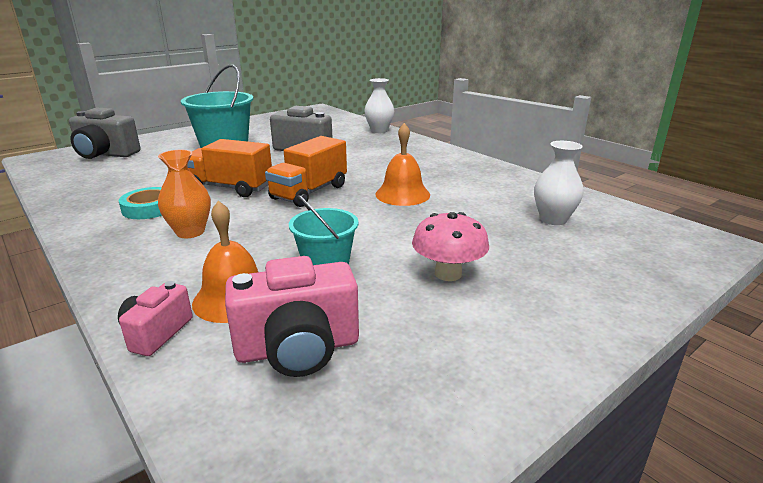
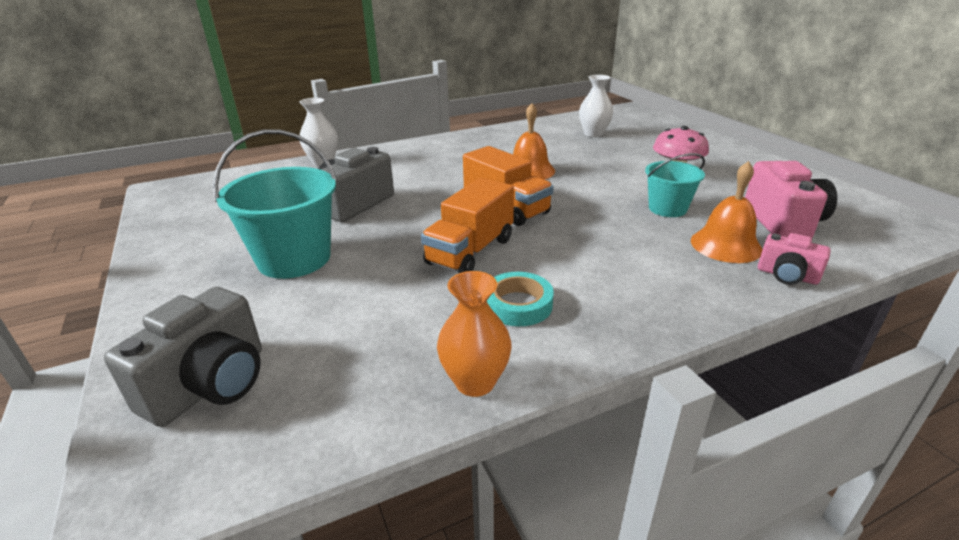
camera: 75 degrees left, 5 degrees up
(190, 232) = (595, 271): orange vase -> orange vase (475, 382)

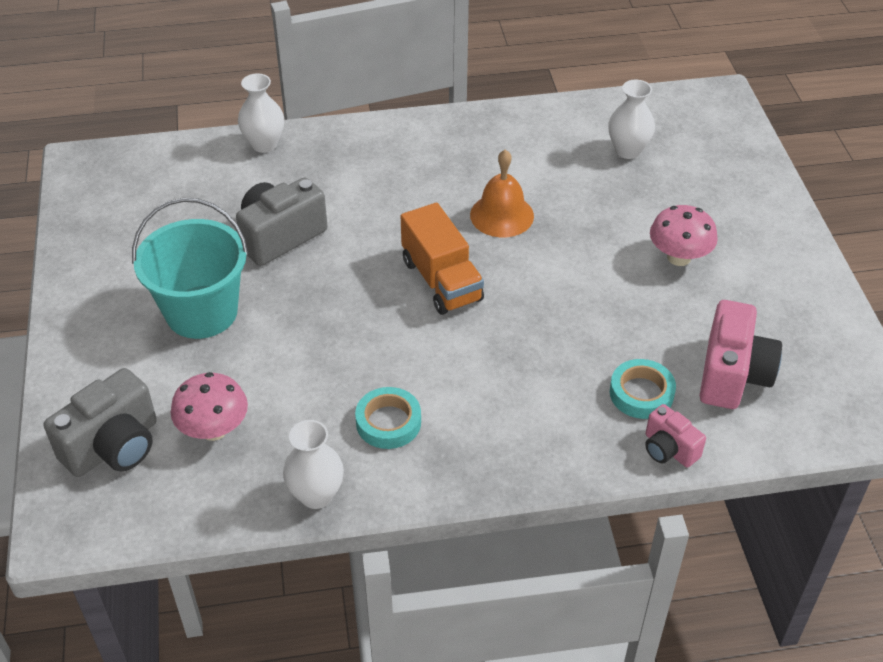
camera: 15 degrees right, 15 degrees up
(332, 345) = (214, 429): none -> pink mushroom
(470, 251) = (374, 341): orange truck -> none
(475, 382) = (316, 495): orange vase -> white vase
(667, 208) = (620, 322): turquoise bucket -> none
(726, 245) = (641, 393): orange bell -> turquoise tape

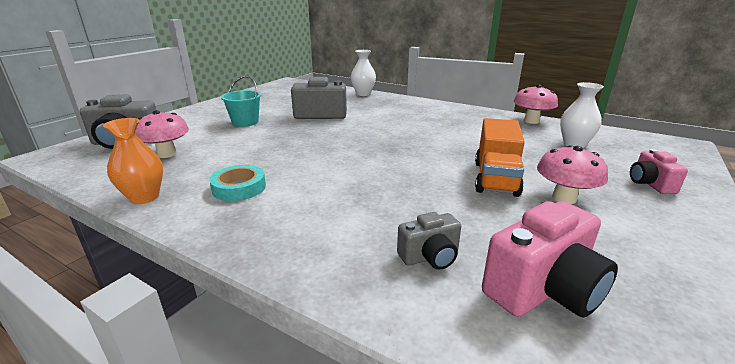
camera: 40 degrees right, 20 degrees down
(201, 312) = (245, 122): turquoise bucket -> turquoise bucket, size x0.60
(316, 495) = (144, 197): white vase -> orange vase
(441, 280) = (372, 150): orange truck -> orange truck (495, 178)
(502, 215) = (448, 141): orange bell -> none
(550, 115) = (531, 121): none -> pink mushroom
(641, 393) = (430, 257): turquoise tape -> grey camera
(669, 449) = (403, 310): pink camera -> pink camera (650, 184)

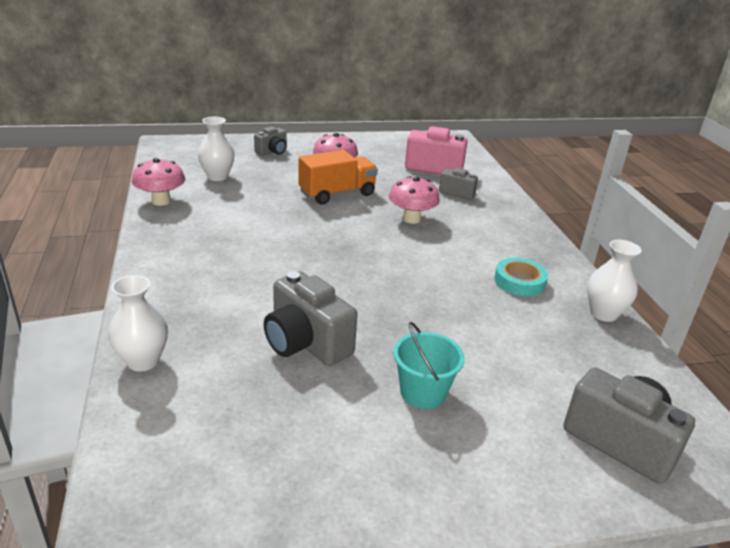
camera: 135 degrees left, 5 degrees up
(144, 197) = (603, 314): orange vase -> white vase
(167, 154) = (568, 372): pink mushroom -> pink mushroom (411, 219)
(650, 184) = (272, 152): pink camera -> grey camera

